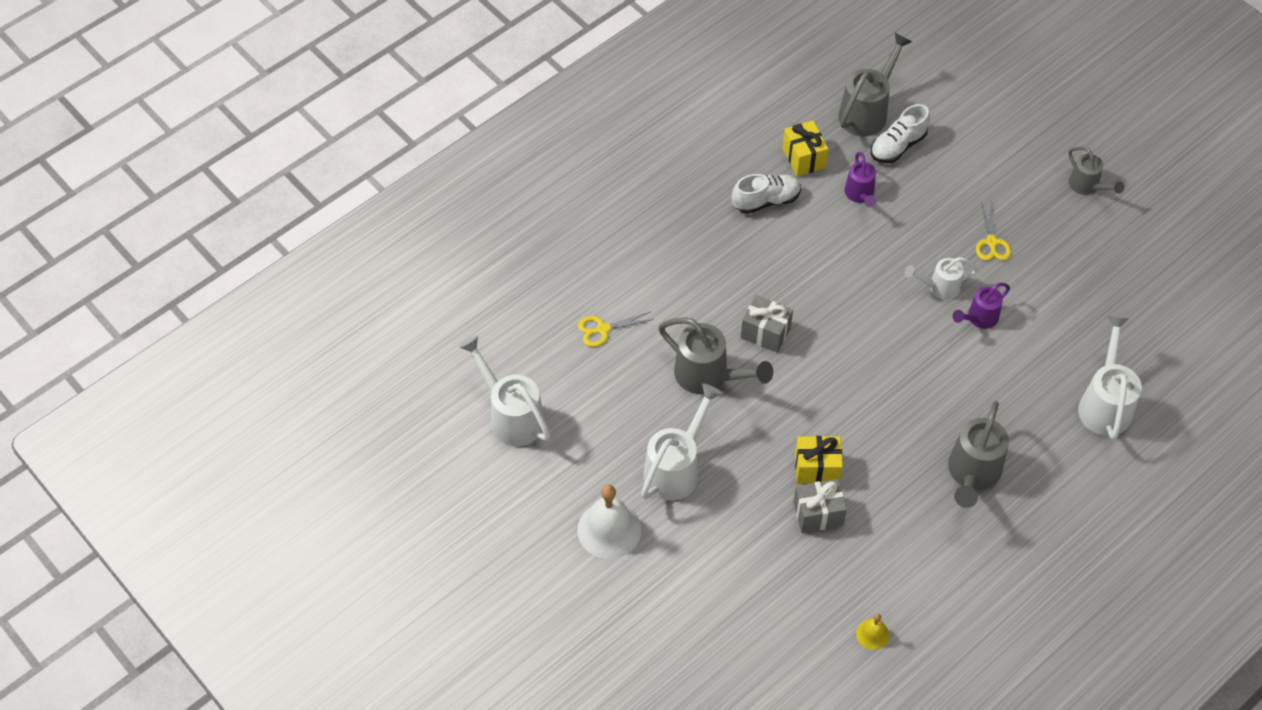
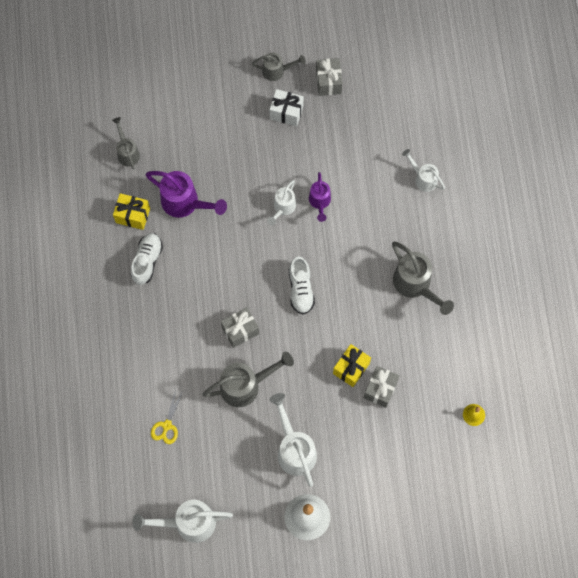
camera: 55 degrees left, 15 degrees up
(860, 195) = (185, 203): purple watering can -> purple watering can, size x1.66
(867, 111) = (127, 152): grey watering can -> grey watering can, size x0.60
(898, 146) = (166, 154): white shoe -> white shoe (300, 289)
(991, 242) = (274, 154): yellow scissors -> none
(1049, 224) = (286, 112): none -> white gift
(1104, 404) = (423, 178): white watering can -> white watering can, size x0.60
(1123, 241) = (328, 82): none -> grey gift

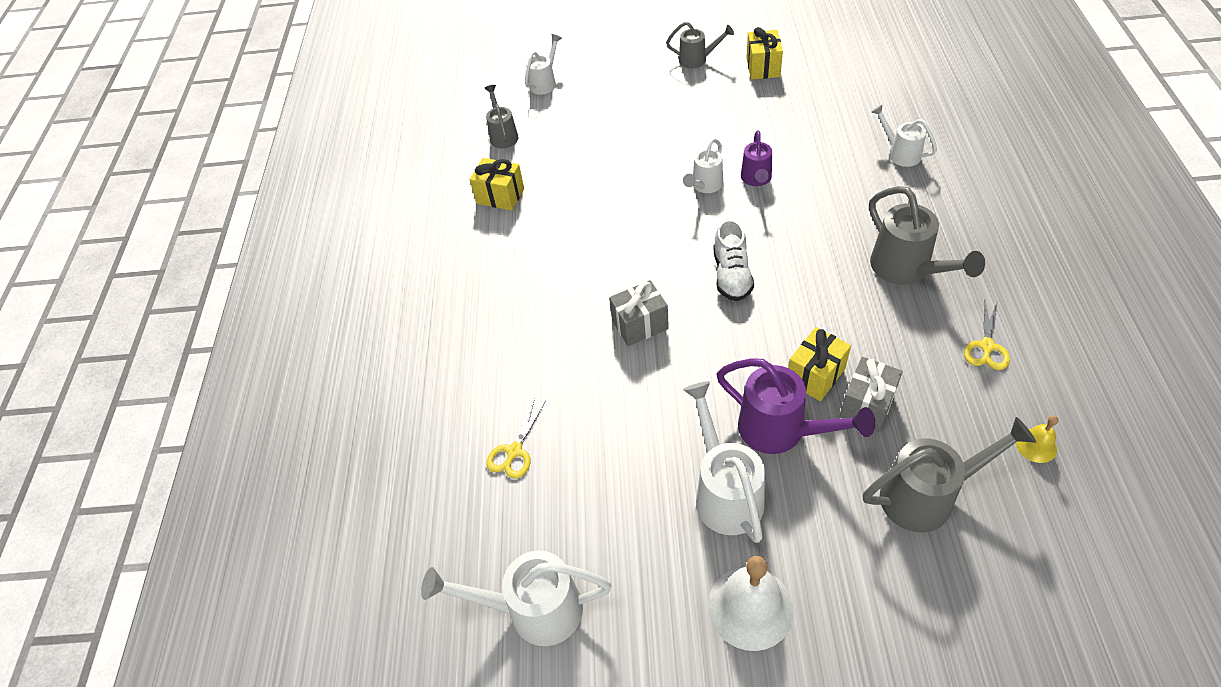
camera: 10 degrees right, 20 degrees down
(147, 261) = (512, 244): white shoe -> none
(154, 93) = (545, 83): none -> white watering can
(185, 203) = (571, 182): purple watering can -> purple watering can (780, 430)
(245, 386) = (645, 397): grey watering can -> grey watering can (926, 496)
(286, 112) = (709, 95): white gift -> none
(328, 82) = (763, 67): grey gift -> yellow gift
(457, 346) = (987, 346): none -> yellow scissors

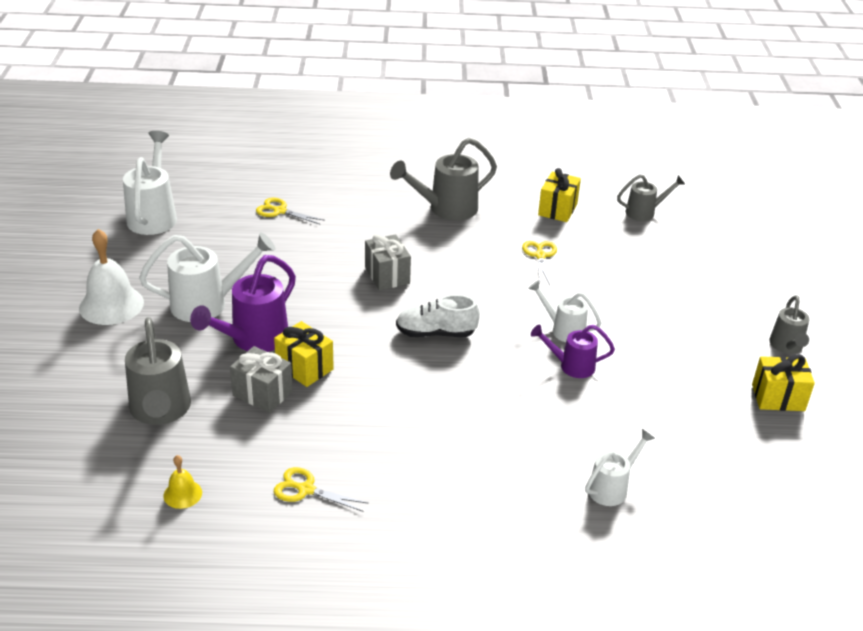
camera: 85 degrees right, 15 degrees down
(545, 83) = (731, 239): white watering can -> none
(587, 206) = (540, 256): none -> yellow scissors
(906, 269) = (422, 453): grey watering can -> grey watering can (446, 209)

